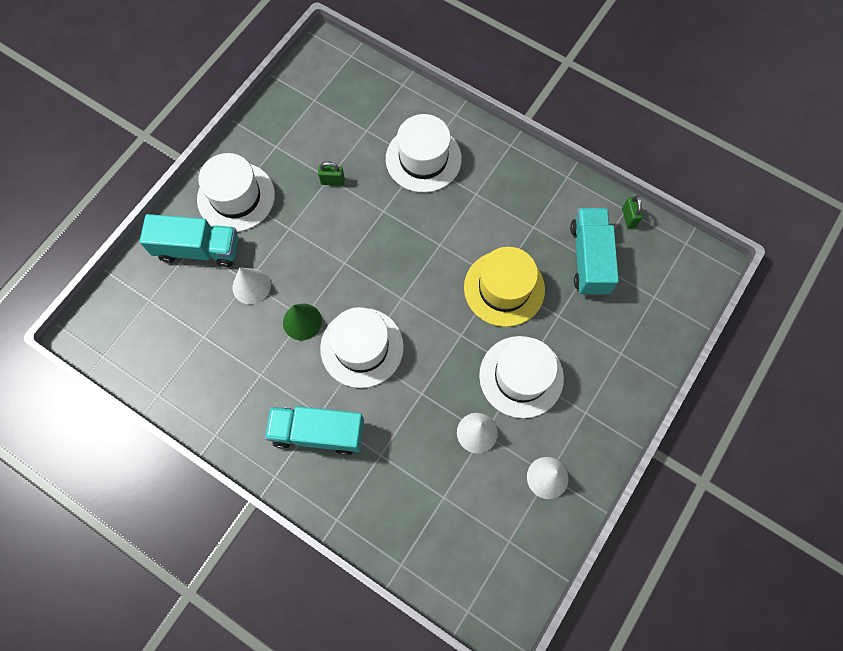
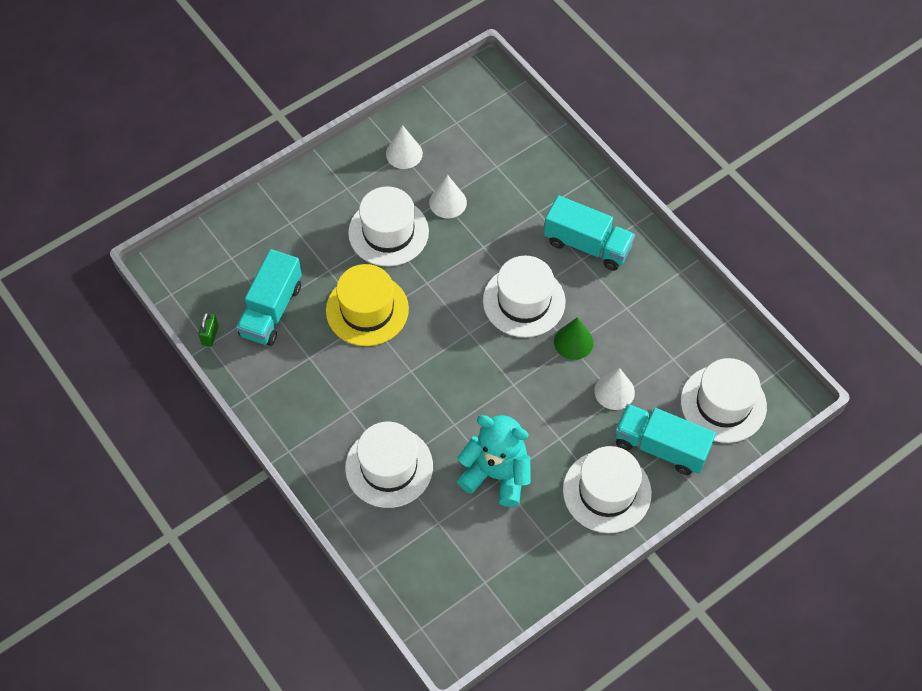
camera: 160 degrees left, 10 degrees down
(148, 307) = (723, 404): none -> white hat
(332, 181) = (496, 474): green padlock -> turquoise teddy bear

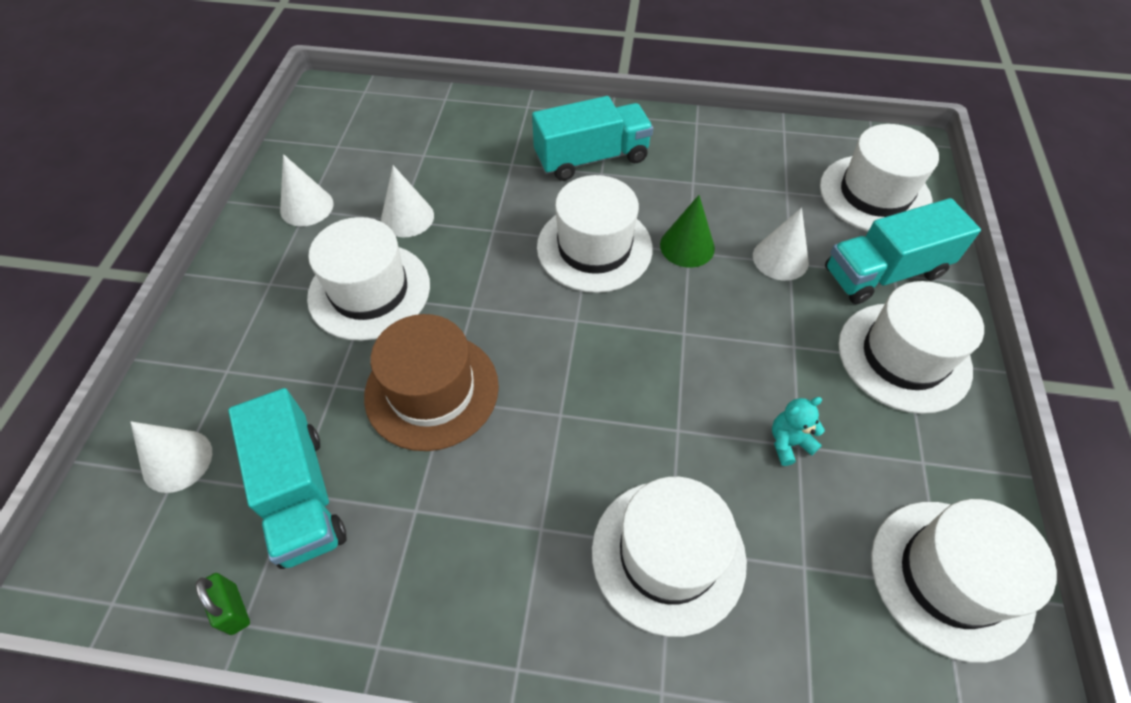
camera: 45 degrees left, 5 degrees down
(237, 251) = (177, 460): none -> white cone
(367, 310) = (432, 390): yellow hat -> brown hat
(493, 583) = (950, 577): none -> white hat
(496, 474) = (789, 443): turquoise teddy bear -> turquoise teddy bear, size x0.44

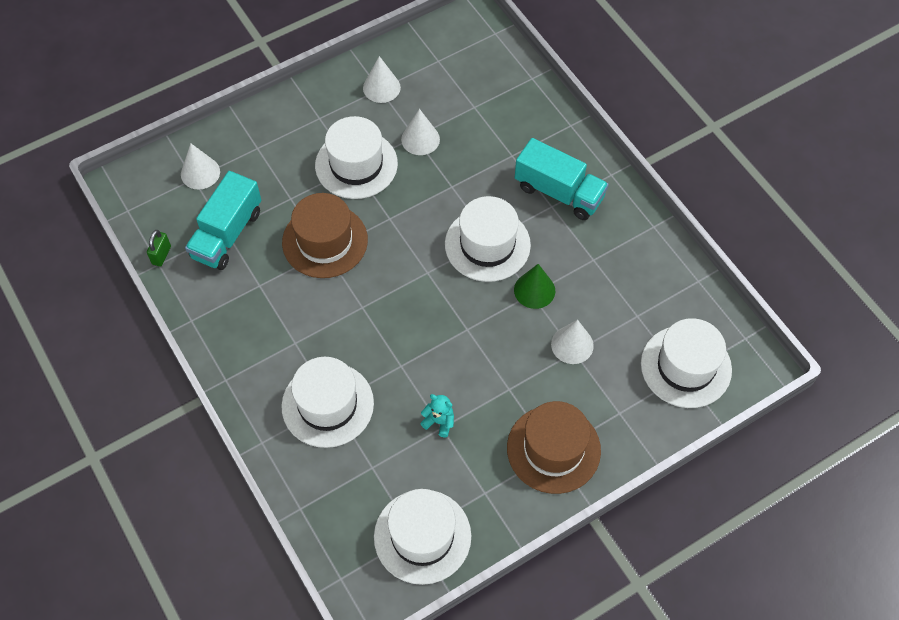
camera: 50 degrees right, 5 degrees up
(884, 272) = (615, 407): turquoise truck -> none
(904, 356) = (553, 449): white hat -> brown hat

